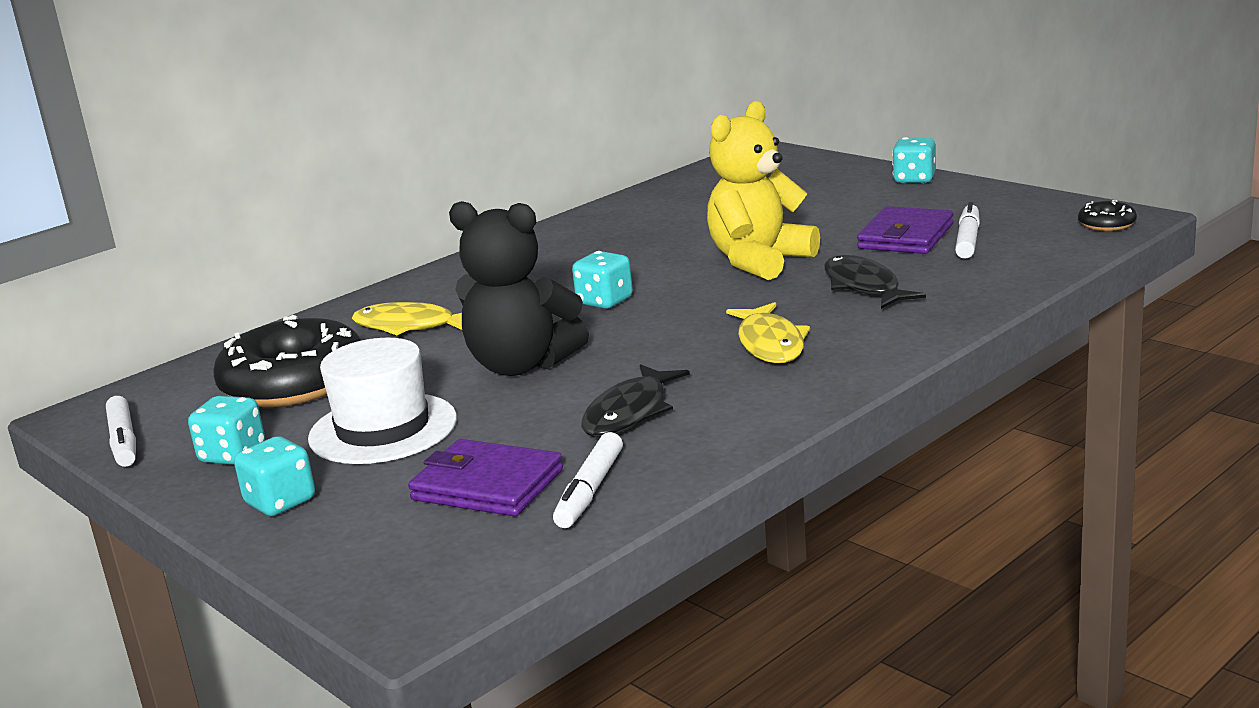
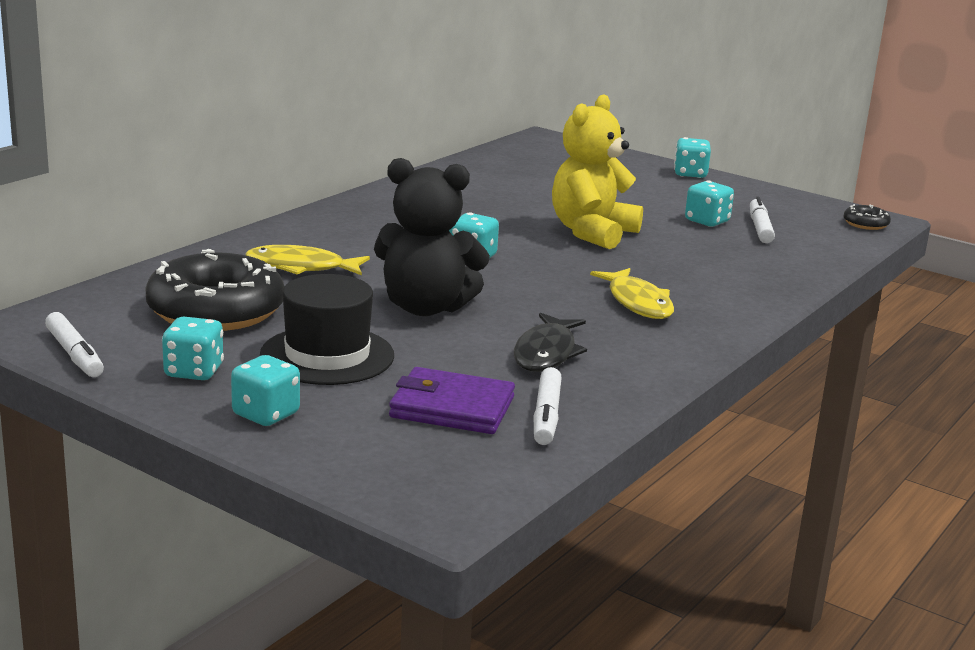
camera: 15 degrees left, 0 degrees up
(383, 429) = (327, 355): white hat -> black hat
(864, 287) = (693, 260): black fish -> none
(905, 236) = (707, 221): purple wallet -> turquoise dice

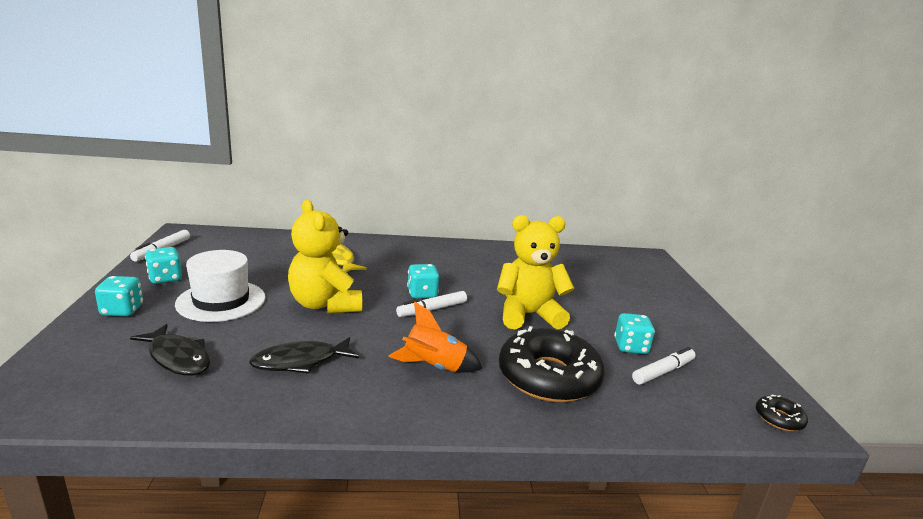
camera: 50 degrees right, 0 degrees up
(216, 310) = (251, 260): black donut -> black donut (548, 377)
(327, 355) = (221, 301): black hat -> white hat
(426, 307) = (325, 304): black teddy bear -> yellow teddy bear
(452, 407) = (177, 358): purple wallet -> black fish
(546, 415) = (192, 394): white marker -> white marker (432, 309)
(637, 303) = (434, 367): yellow fish -> orange rocket
(690, 174) = (703, 314): turquoise dice -> none

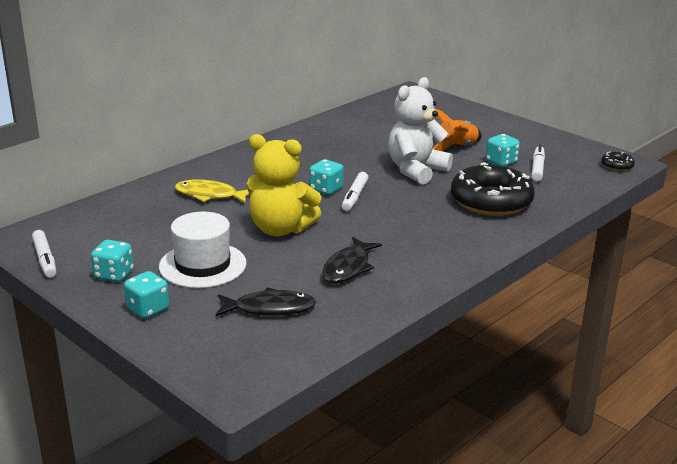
camera: 40 degrees left, 5 degrees up
(434, 367) = (426, 229): orange rocket -> orange rocket (457, 147)
(528, 315) = (416, 170): yellow teddy bear -> white teddy bear

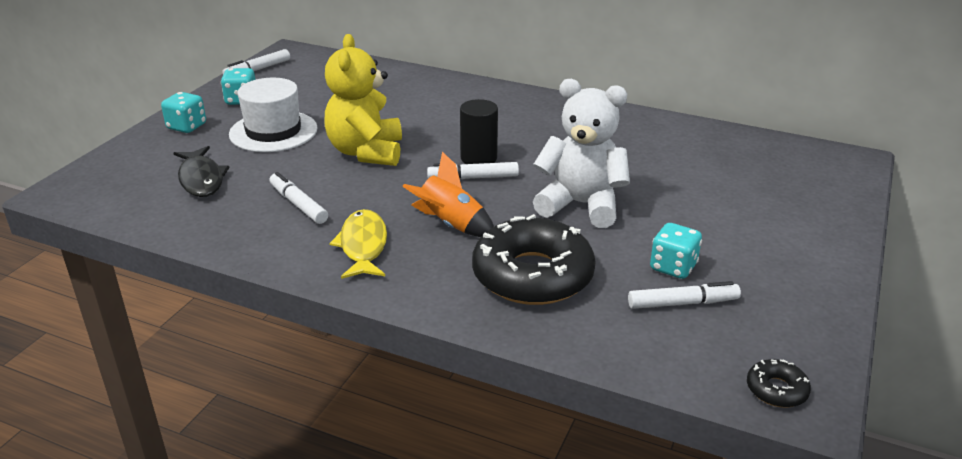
camera: 70 degrees right, 5 degrees up
(210, 195) = (419, 104): yellow fish -> yellow fish (363, 246)
(326, 189) = (478, 158): turquoise dice -> black cylinder
(348, 268) = (298, 204): black fish -> white marker
(457, 147) = (688, 224): orange rocket -> orange rocket (450, 225)

